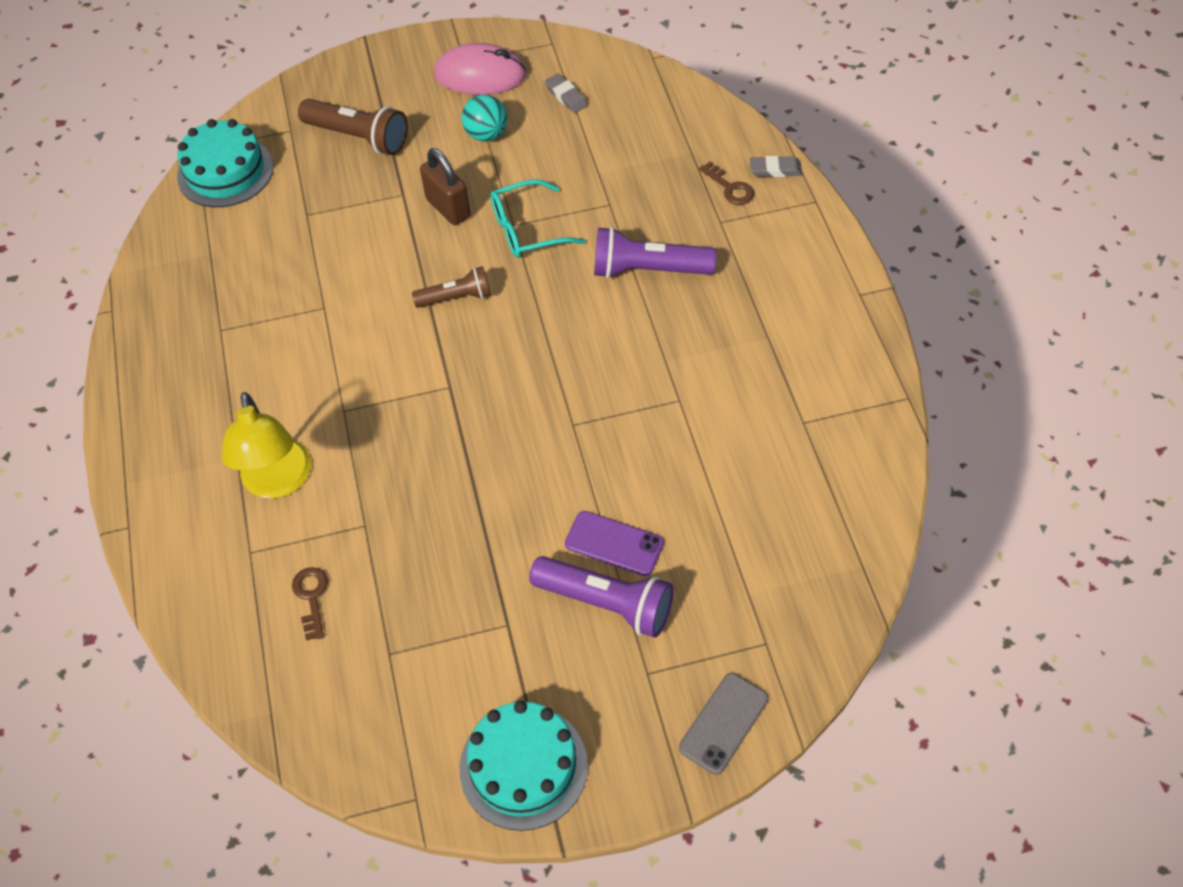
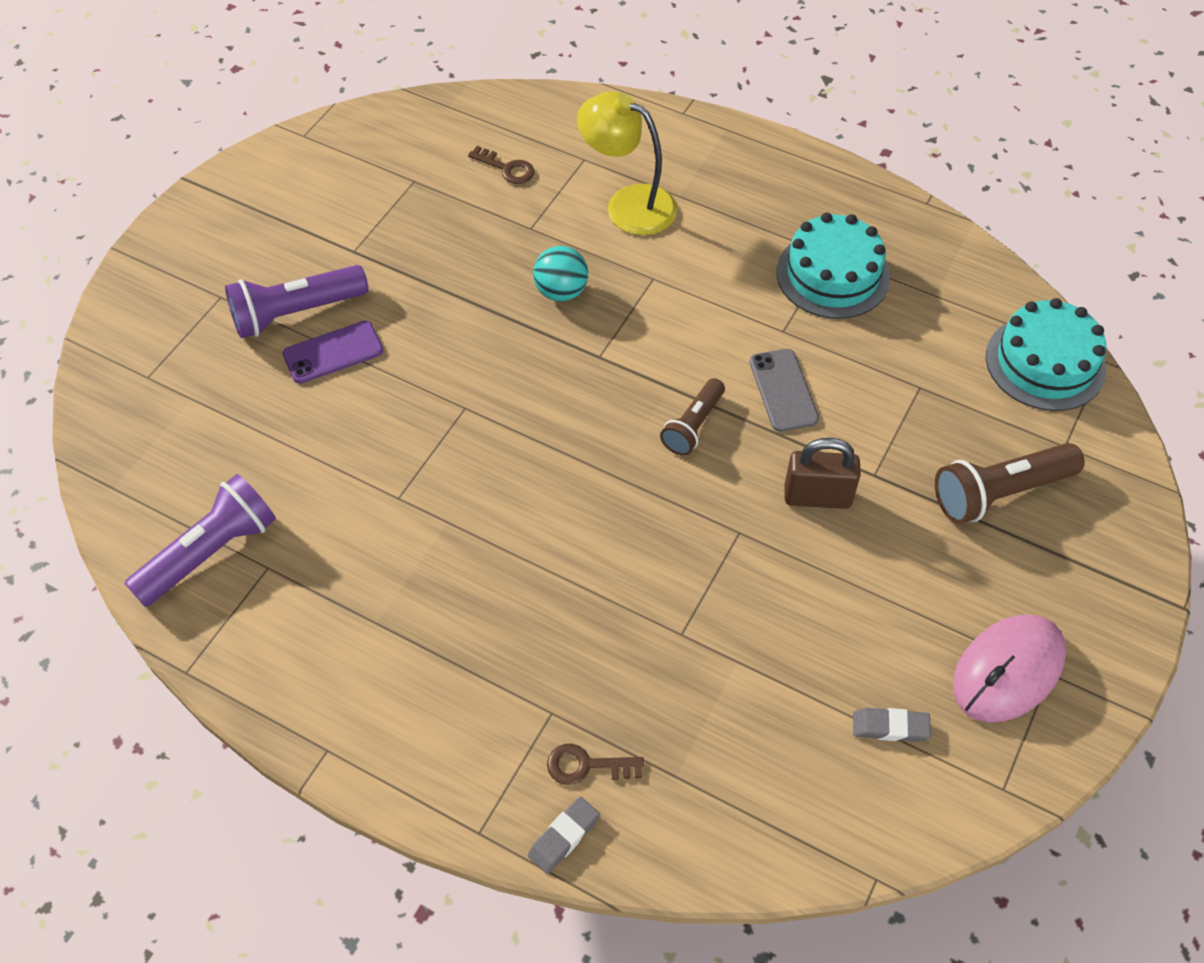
camera: 130 degrees right, 0 degrees up
(486, 134) = (897, 604): turquoise ball -> turquoise ball (561, 292)
(523, 766) = (252, 193): turquoise cake -> turquoise cake (832, 275)
(526, 229) = (721, 538): turquoise glasses -> none
(647, 270) = (562, 594): purple flashlight -> purple flashlight (210, 552)
(723, 723) = (135, 308): grey phone -> grey phone (783, 390)

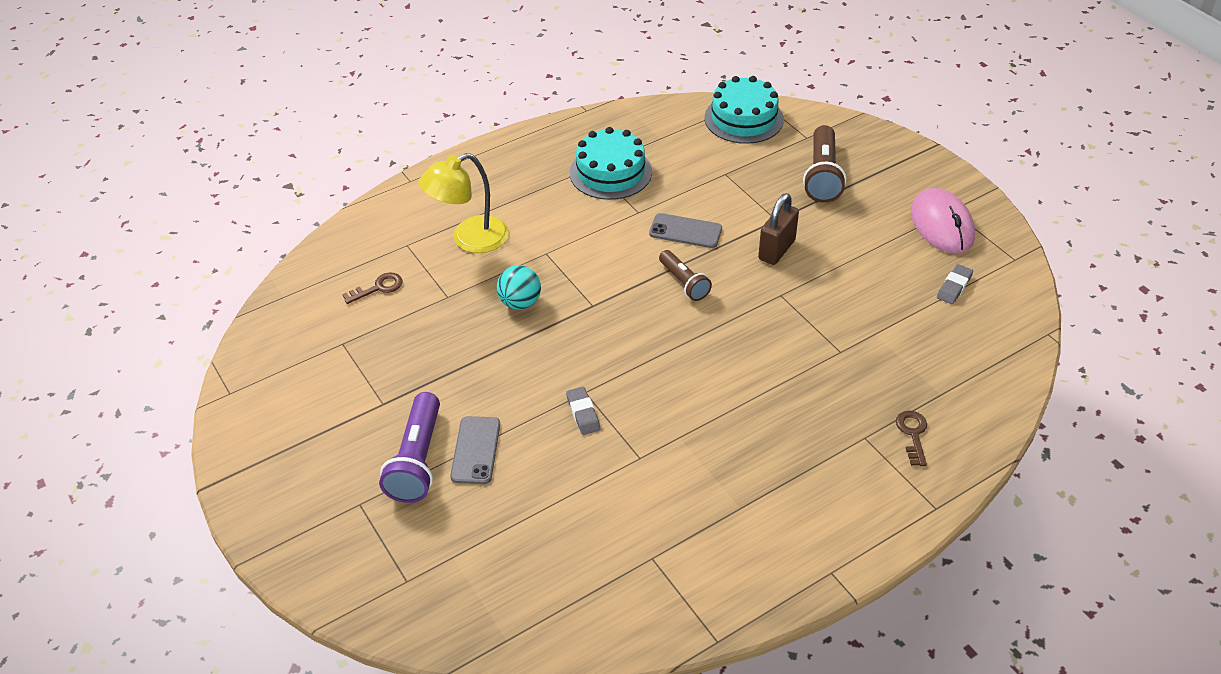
camera: 60 degrees left, 10 degrees down
(210, 552) = (615, 591): purple flashlight -> none
(333, 352) = (476, 450): purple phone -> grey phone
(564, 837) = (958, 465): grey eraser -> grey eraser (583, 413)
(587, 765) = (913, 434): brown key -> brown key turned 150 degrees clockwise

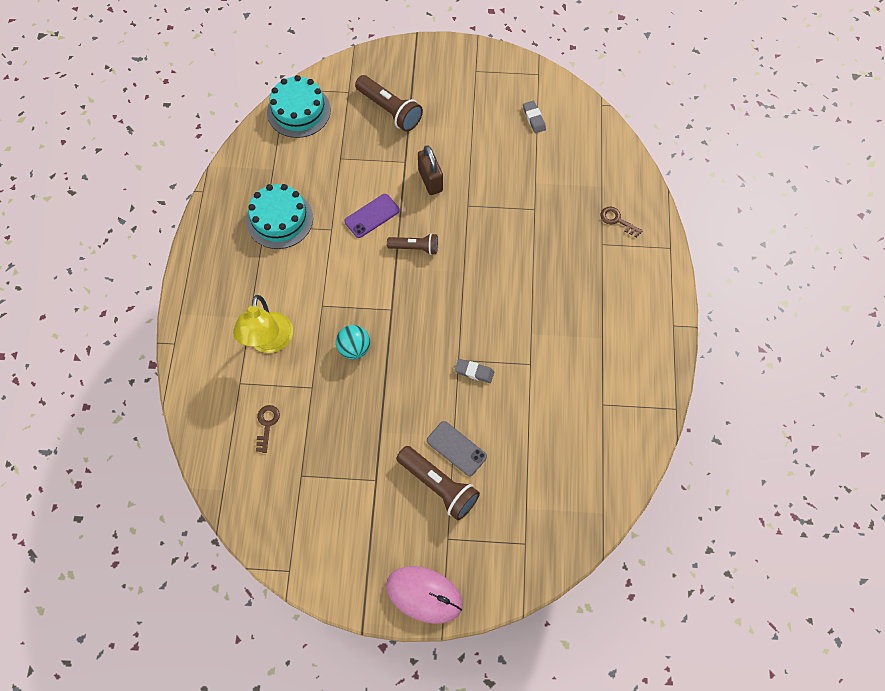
camera: 55 degrees left, 20 degrees up
(417, 460) = (439, 486): purple flashlight -> brown flashlight
(685, 231) = (372, 216): grey phone -> purple phone
(942, 225) = (483, 85): pink mouse -> pink mouse (424, 594)

